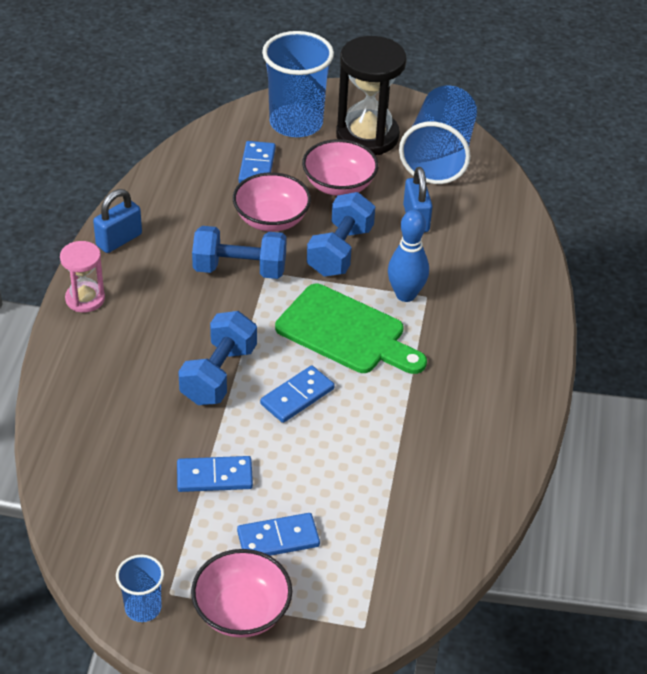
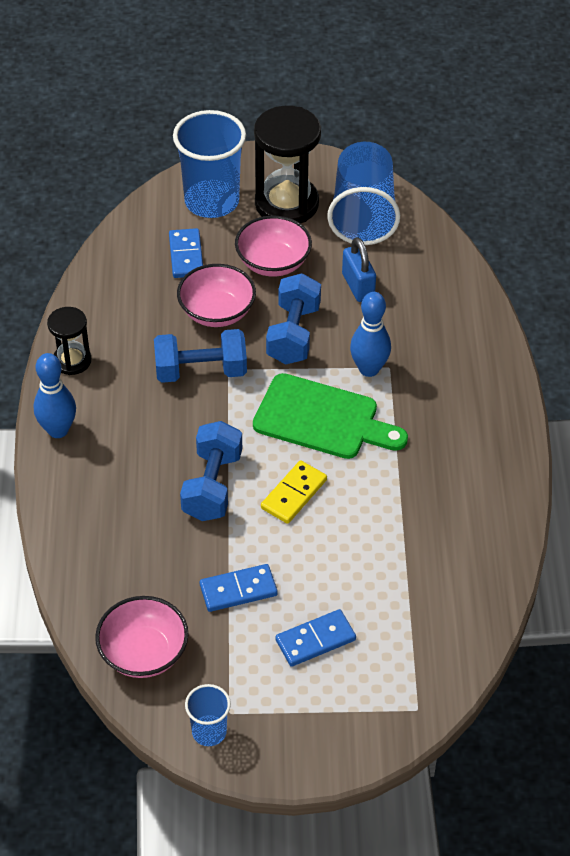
camera: 10 degrees left, 5 degrees up
(85, 299) = (58, 430): pink hourglass -> blue bowling pin
(119, 240) = (72, 361): blue padlock -> black hourglass
(242, 611) = (301, 716): pink bowl -> pink bowl (143, 653)
(297, 396) = (294, 494): blue domino -> yellow domino

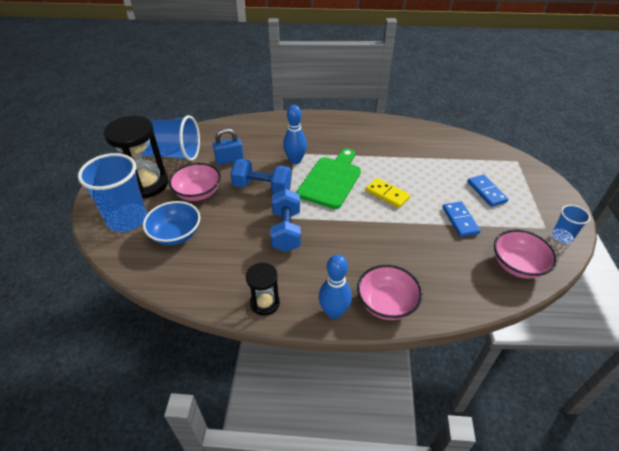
camera: 85 degrees left, 5 degrees down
(186, 255) = (176, 234): blue domino -> blue bowl
(212, 486) = (382, 228): blue dumbbell -> none
(217, 312) = (234, 221): pink bowl -> pink bowl (386, 303)

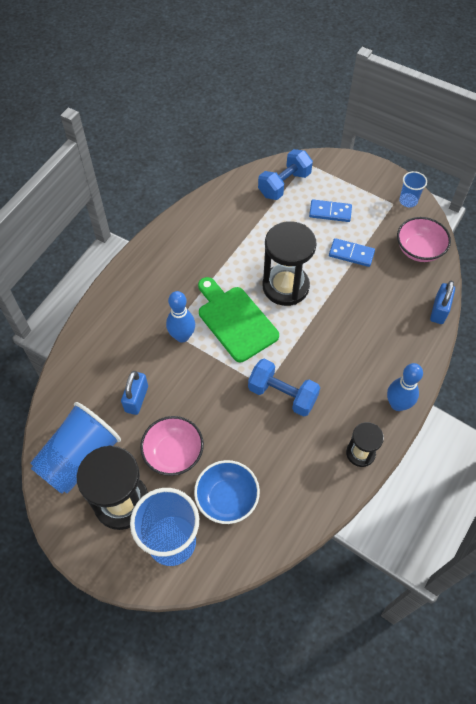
camera: 60 degrees left, 15 degrees up
(262, 187) = (206, 387): blue dumbbell -> blue dumbbell (284, 184)
(386, 303) = (408, 361): pink bowl -> none
(387, 194) = (285, 286): yellow domino -> black hourglass
(465, 307) = (439, 310): none -> blue padlock

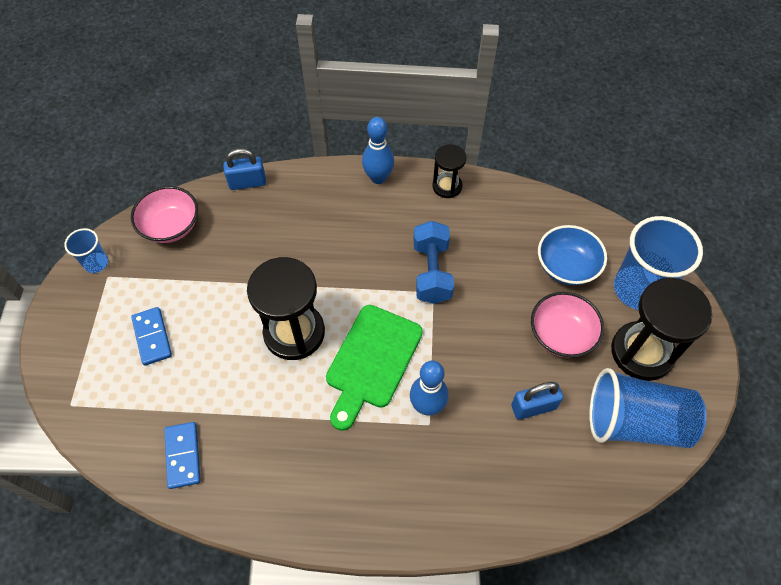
camera: 120 degrees left, 0 degrees up
(284, 184) = (124, 413): blue dumbbell -> none
(351, 254) = (210, 287): blue domino -> blue domino (183, 456)

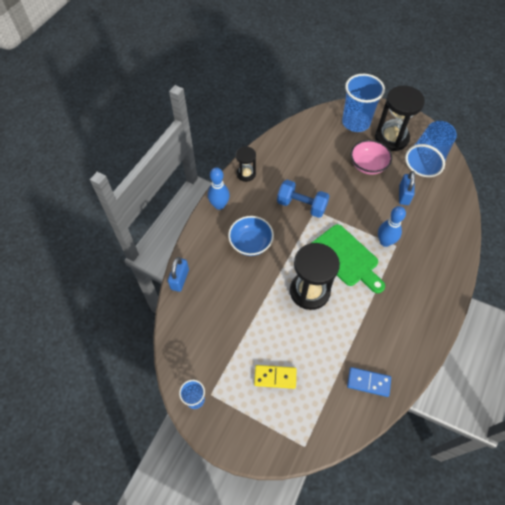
camera: 65 degrees left, 0 degrees up
(152, 337) = (275, 377): blue domino -> yellow domino
(171, 226) = (190, 339): pink bowl -> none
(566, 266) = (328, 144): blue bowl -> blue bowl (251, 243)

